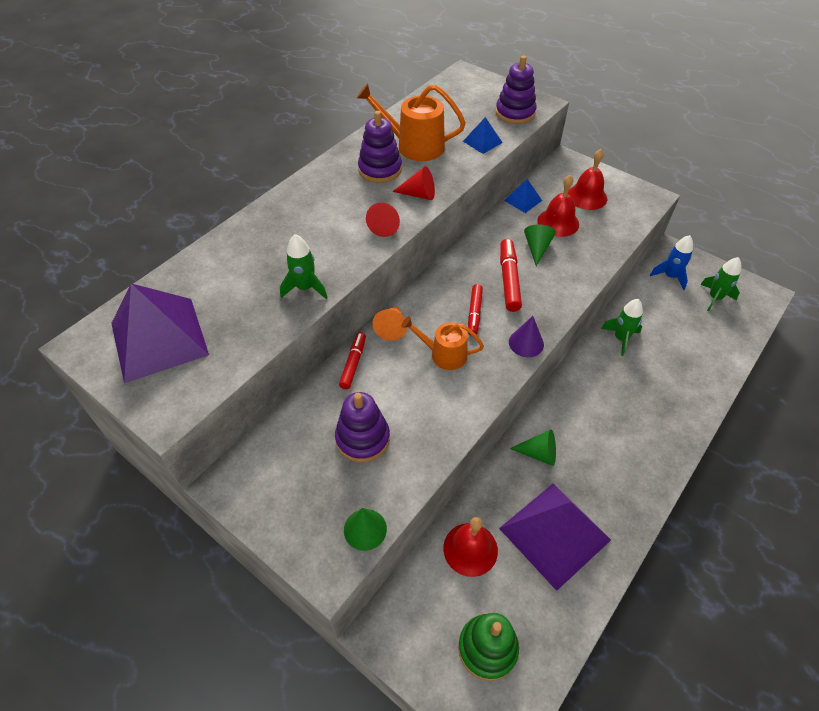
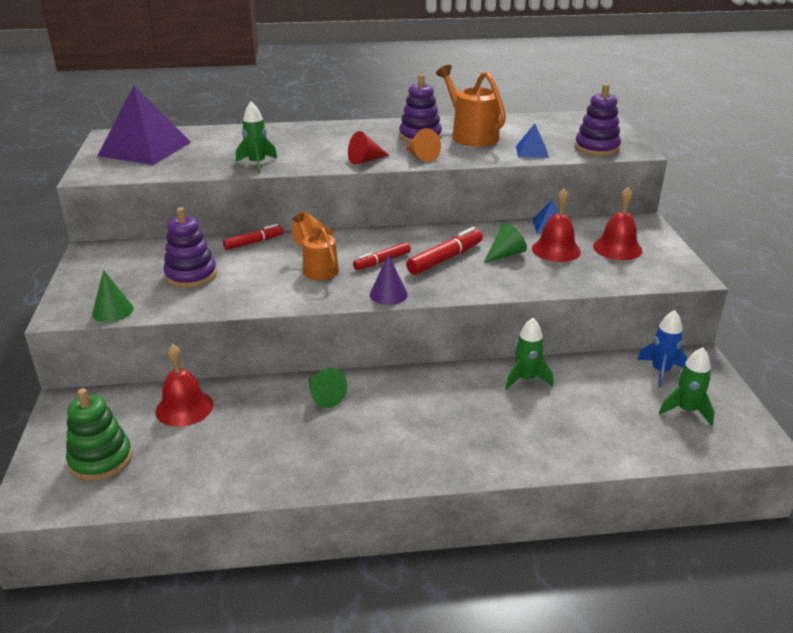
camera: 45 degrees right, 20 degrees down
(418, 194) = (421, 156): red cone -> orange cone
(554, 534) = (251, 443): purple pyramid -> none

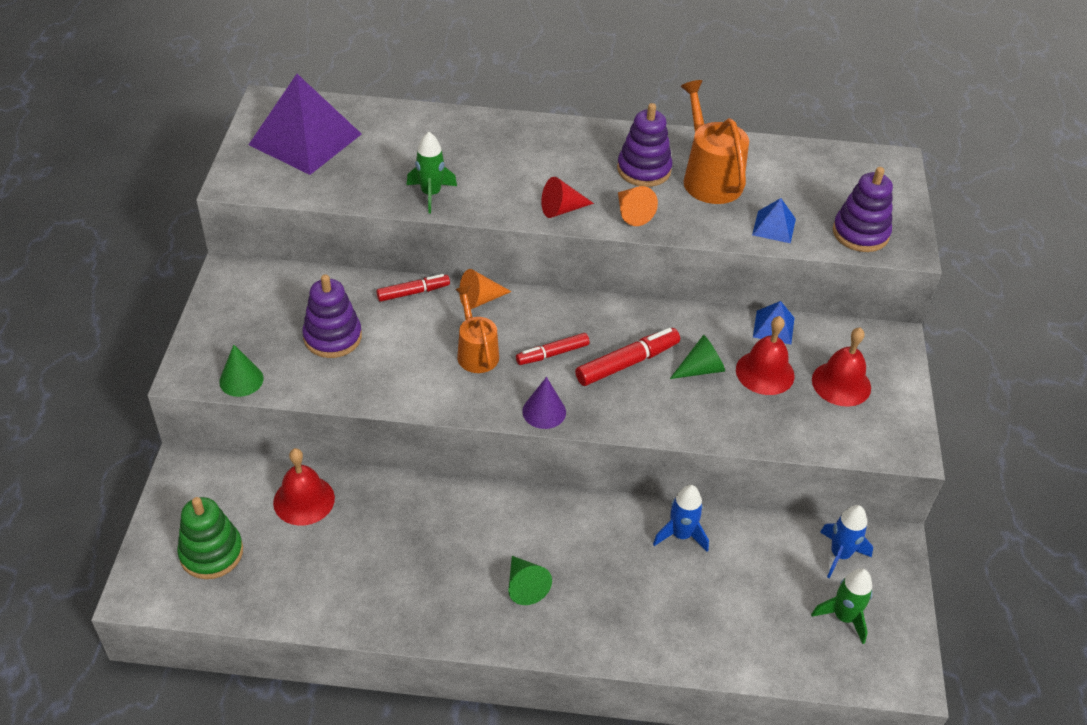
camera: 10 degrees right, 15 degrees up
(324, 396) = (453, 514): green cone -> green cone (525, 586)
(526, 379) = (681, 535): green rocket -> blue rocket

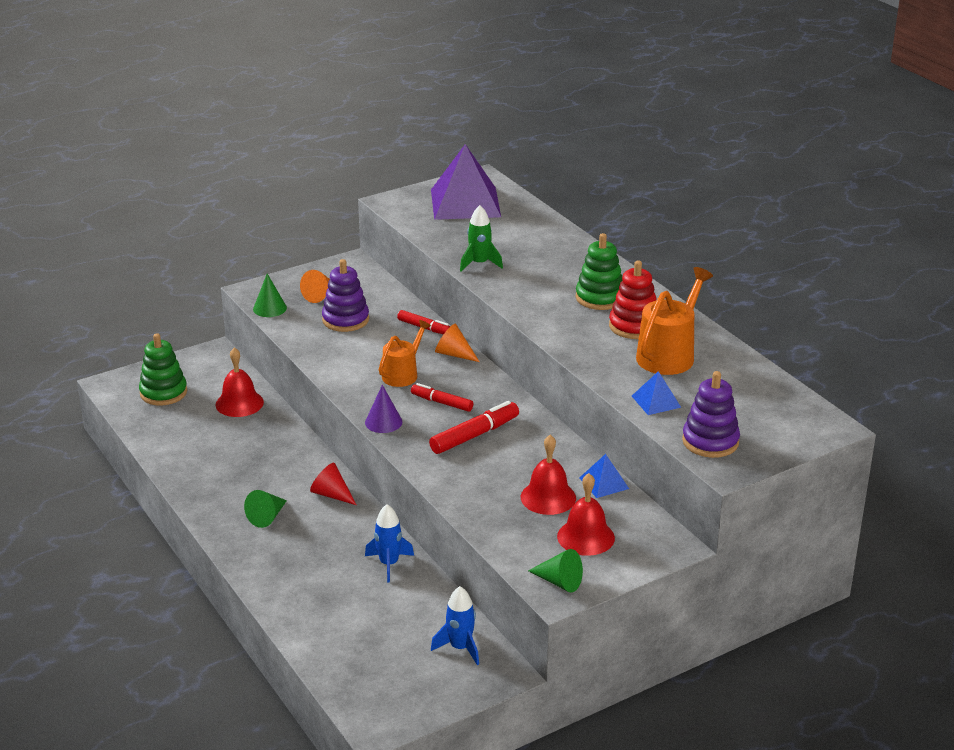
camera: 55 degrees right, 15 degrees down
(562, 209) = (538, 313): red cone -> red cone (331, 494)
(576, 161) = (600, 298): none -> green stacking toy
(627, 363) = (474, 435): red marker -> red marker turned 60 degrees counterclockwise
(632, 213) = (577, 340): orange cone -> orange cone (320, 295)
(644, 170) = (634, 326): purple stacking toy -> red stacking toy
(700, 369) = (512, 468): green cone -> green cone (559, 582)
(844, 617) = (400, 672): green rocket -> none

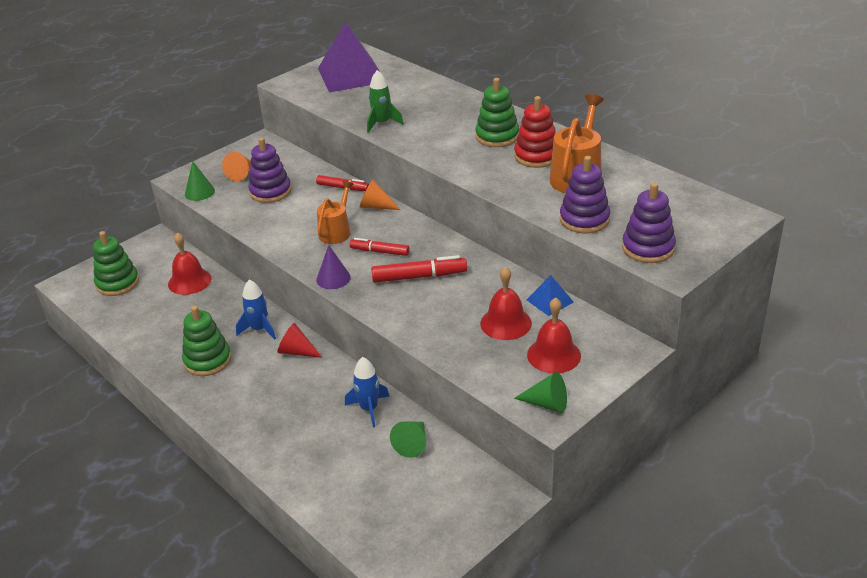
camera: 10 degrees left, 5 degrees up
(237, 487) = (207, 360): none -> green stacking toy
(267, 517) = (243, 384): green cone -> green cone (412, 444)
(460, 648) = (461, 480): blue rocket -> blue rocket (259, 329)
(474, 435) = (419, 276): red marker -> red marker turned 45 degrees clockwise
(656, 401) = (584, 219): blue pyramid -> purple stacking toy

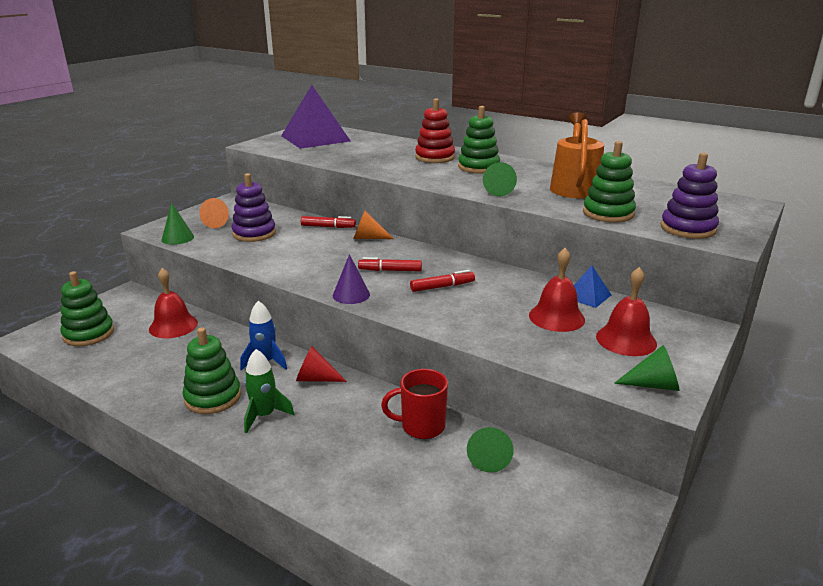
camera: 15 degrees left, 10 degrees down
(336, 232) = (337, 258): orange watering can -> none
(369, 409) = (421, 426): blue rocket -> red mug
(382, 123) = (363, 164): green rocket -> green rocket (264, 415)
(419, 276) = (442, 287): red marker -> red marker, size x0.66
(496, 176) = (498, 191): none -> green cone
(536, 156) = (525, 177): red stacking toy -> red stacking toy (435, 157)
(584, 219) = (608, 213): purple stacking toy -> green stacking toy

